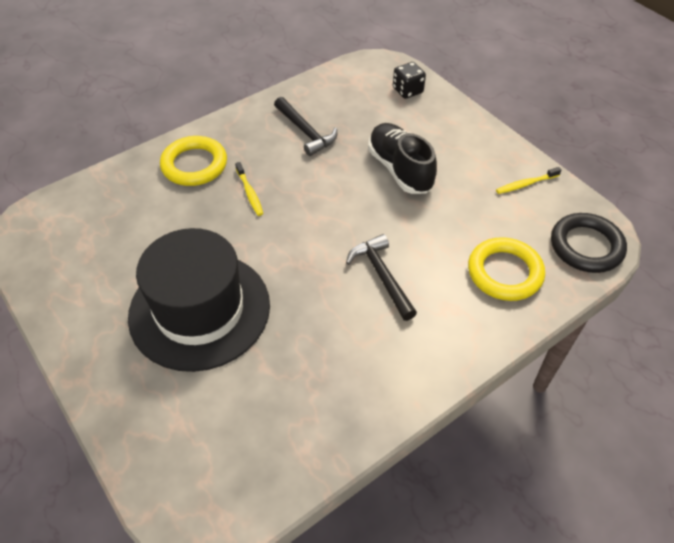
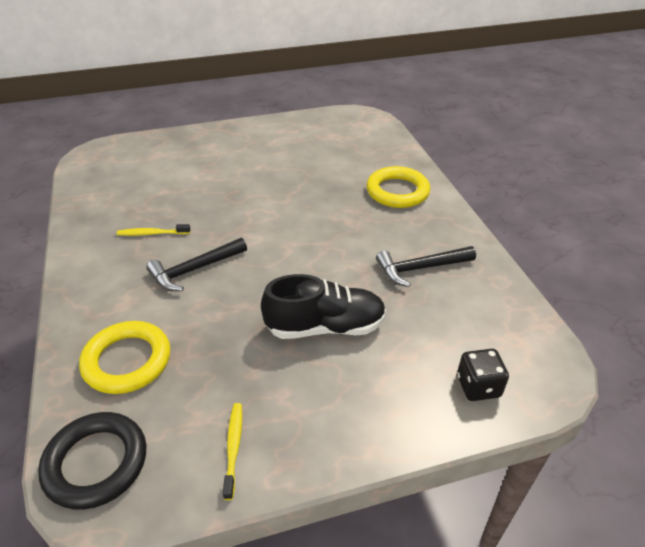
camera: 110 degrees right, 10 degrees down
(199, 310) = (236, 173): black hat -> none
(249, 193) = (345, 215): yellow toothbrush -> yellow toothbrush (152, 233)
(381, 276) = (194, 270): black hammer -> black hammer turned 150 degrees clockwise

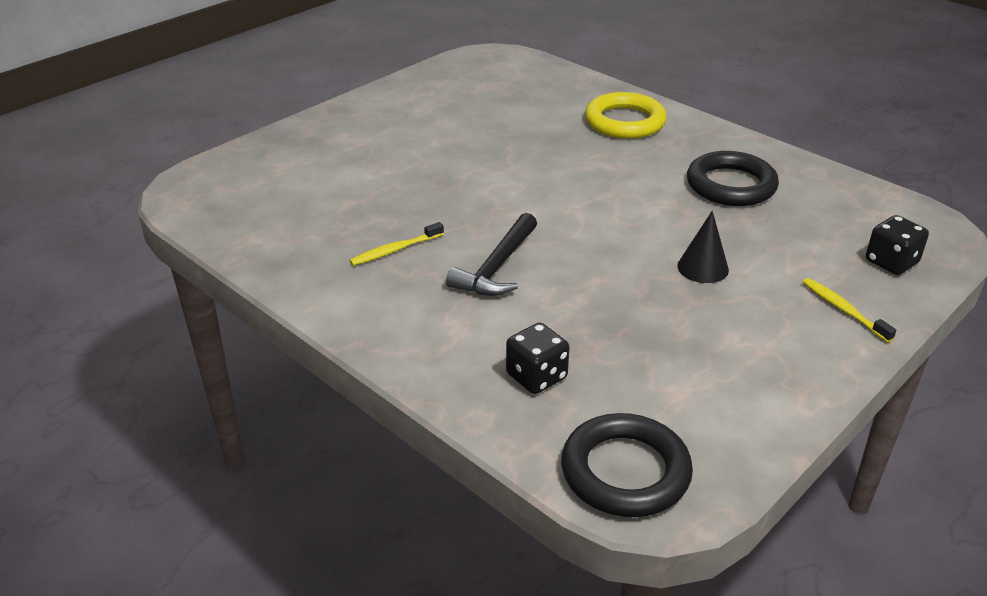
camera: 30 degrees left, 5 degrees down
(127, 361) = (536, 376): yellow ring -> black dice
(233, 447) = (742, 398): yellow toothbrush -> yellow toothbrush (843, 310)
(325, 327) = (703, 267): black shoe -> black cone
(420, 268) = (731, 185): black hammer -> black ring

